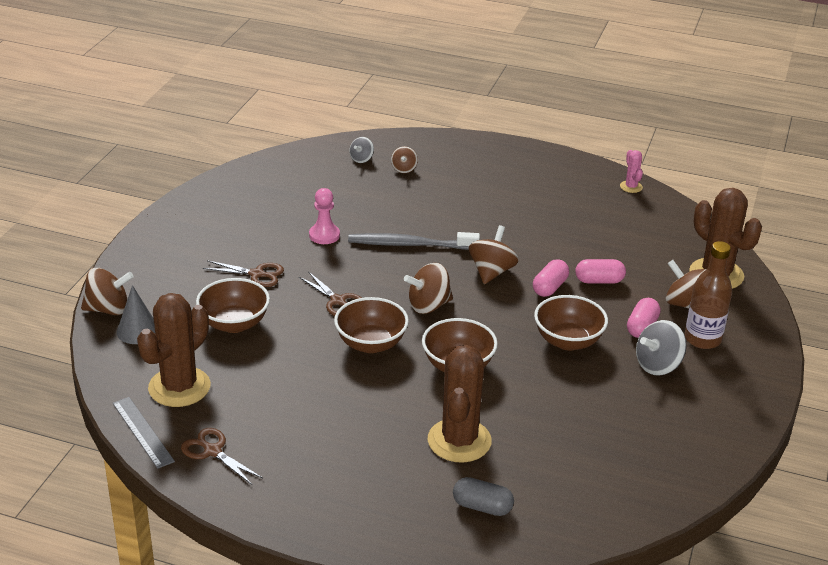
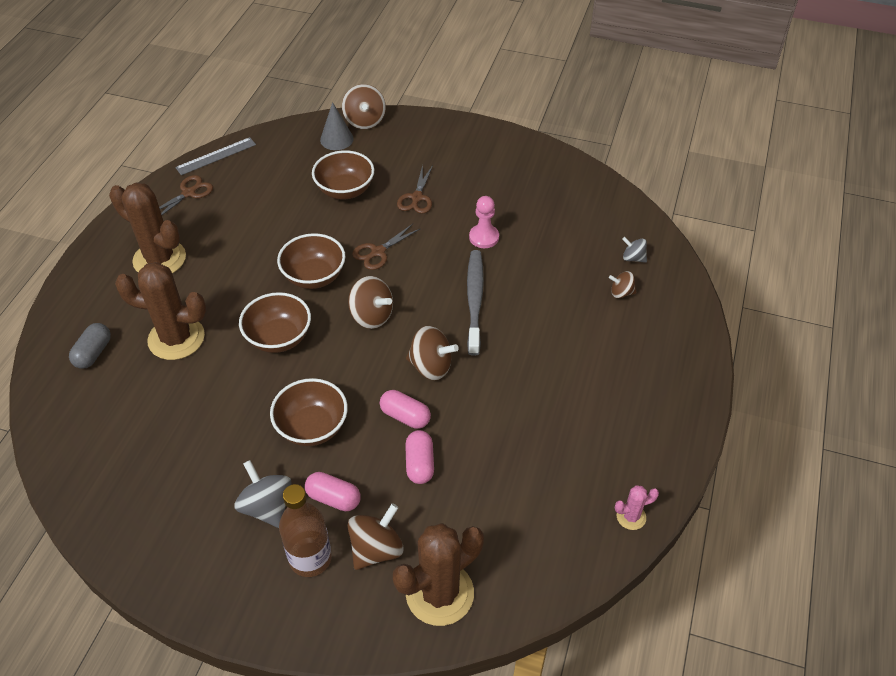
camera: 90 degrees right, 15 degrees up
(179, 387) = (265, 168): brown cactus -> brown cactus (159, 259)
(428, 305) = (371, 316): brown spinning top -> brown spinning top turned 150 degrees clockwise

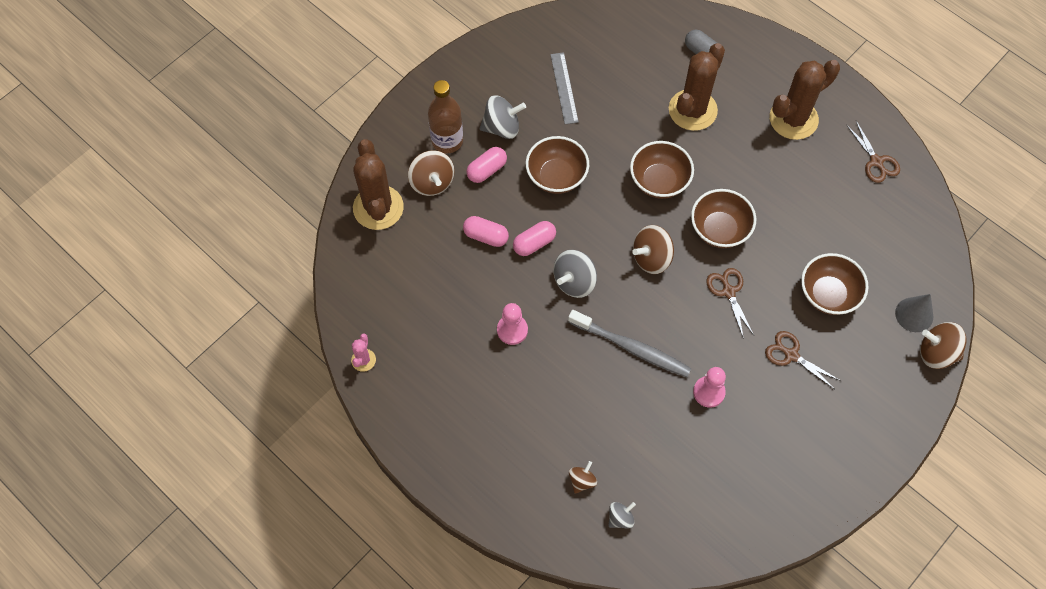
camera: 115 degrees right, 15 degrees up
(216, 156) = (925, 198): grey ruler -> grey ruler (564, 88)
(431, 366) = (574, 281): brown spinning top -> grey spinning top
(513, 397) = (512, 330): none -> pink pawn

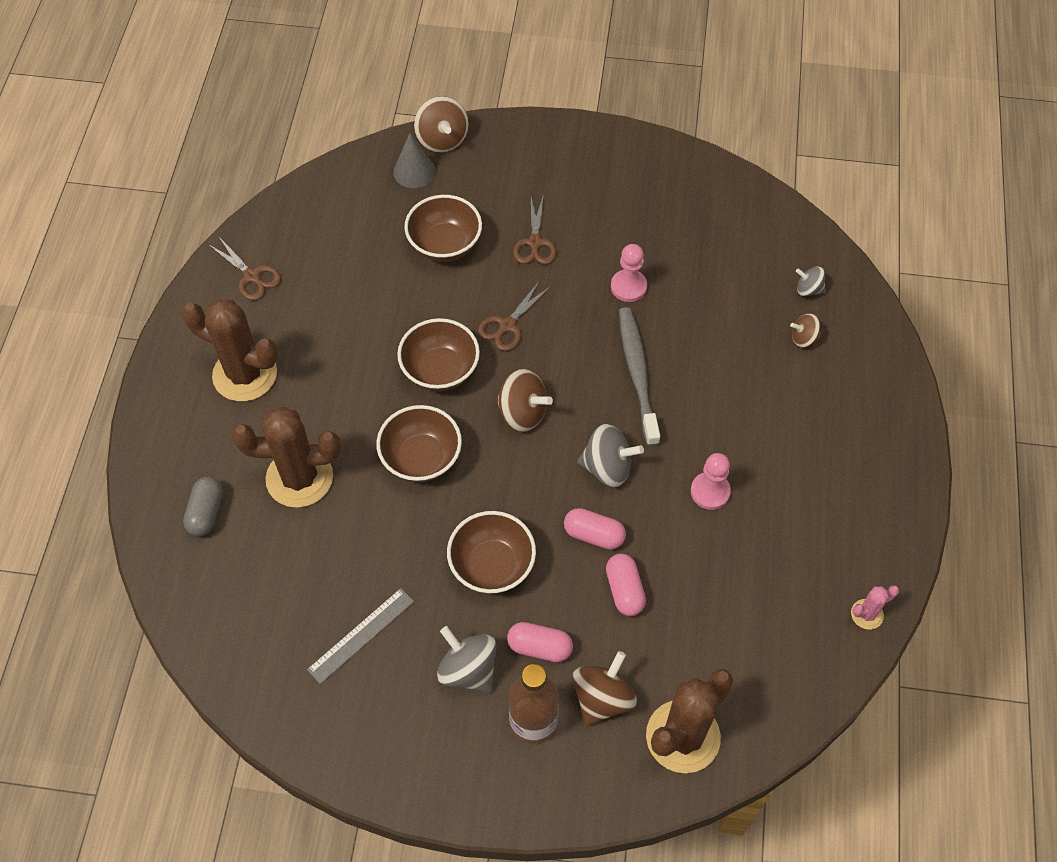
camera: 125 degrees left, 5 degrees down
(876, 161) = (251, 276): brown scissors -> brown scissors turned 105 degrees clockwise

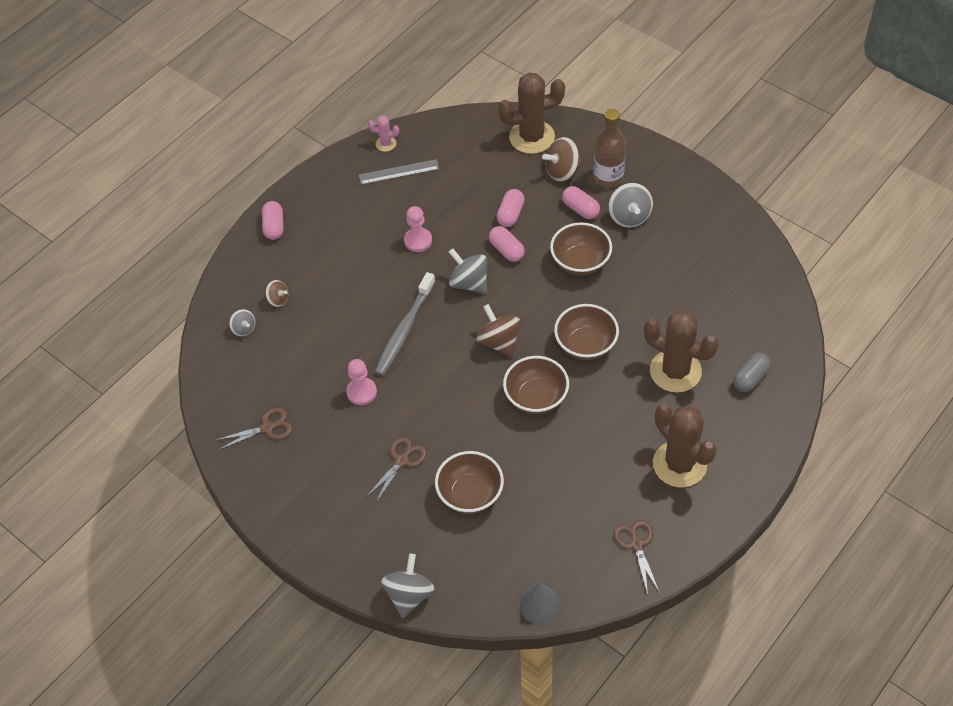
camera: 145 degrees left, 5 degrees down
(361, 635) = (683, 261): grey ruler -> grey ruler (398, 172)
(414, 171) = (452, 575): grey cone -> grey cone (540, 605)
(442, 139) = (409, 595): brown spinning top -> grey spinning top
(507, 325) = (467, 406): brown scissors -> brown scissors (267, 428)
(892, 421) = (274, 226): none -> pink capsule

